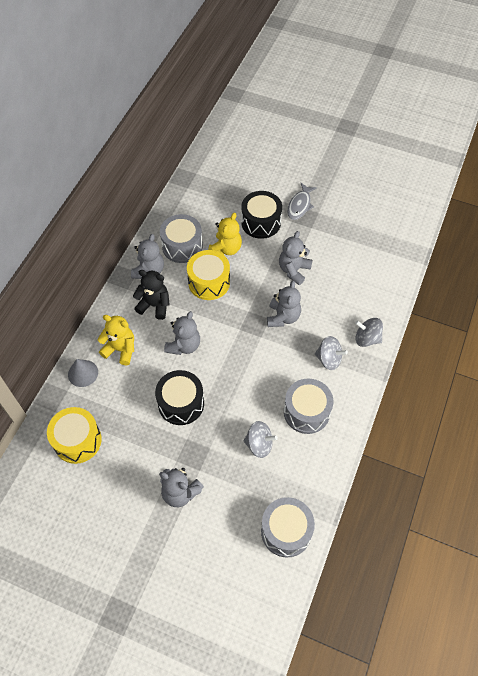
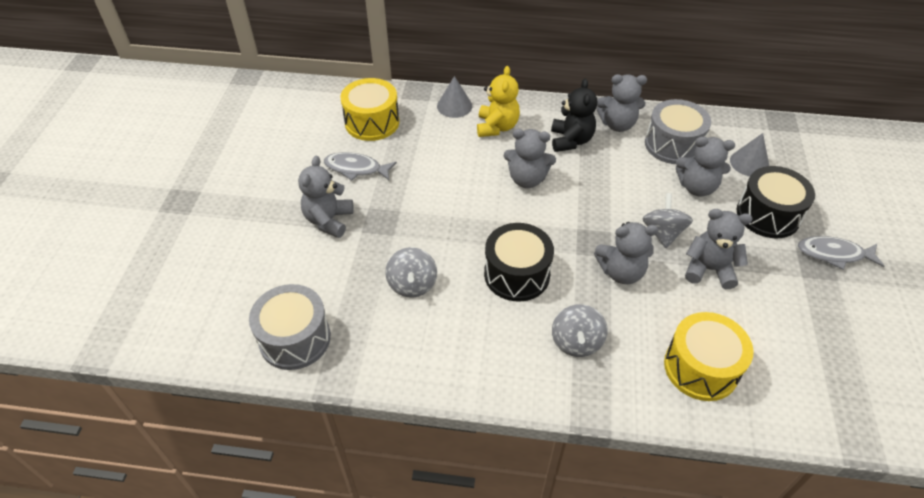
camera: 75 degrees right, 10 degrees down
(129, 463) = (356, 168): none -> grey fish
(181, 403) = (445, 195): black drum -> black drum (517, 274)
(209, 282) = (633, 182): yellow drum -> yellow drum (701, 368)
(214, 212) = (749, 163): none -> grey cone
(226, 249) = (696, 187): yellow teddy bear -> grey teddy bear
(306, 412) = (478, 329): grey drum -> none
(367, 339) = (637, 389): grey spinning top -> grey spinning top (663, 233)

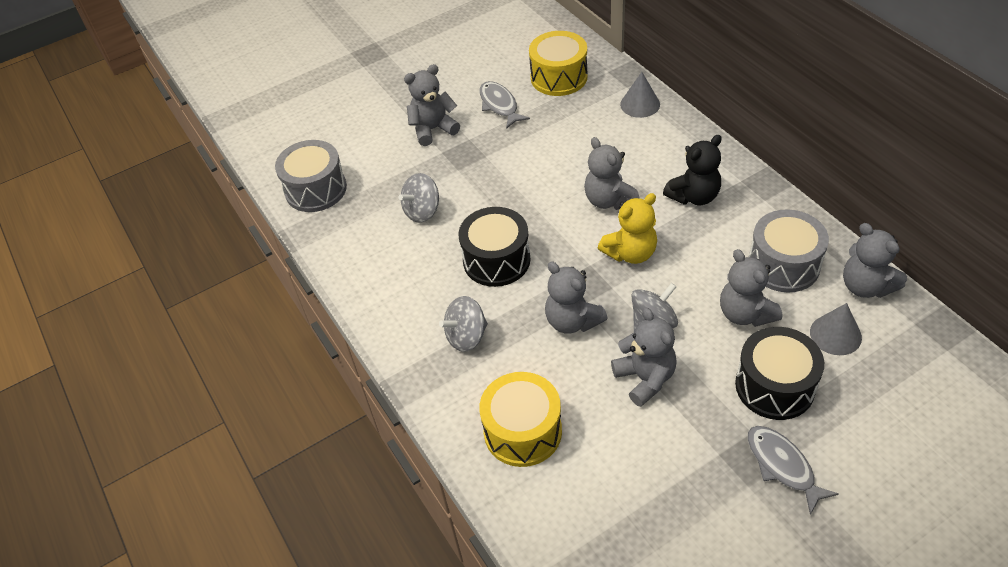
camera: 55 degrees right, 0 degrees up
(497, 127) = (648, 143): yellow teddy bear -> yellow teddy bear (630, 253)
(617, 124) = (759, 212): grey teddy bear -> grey teddy bear (865, 286)

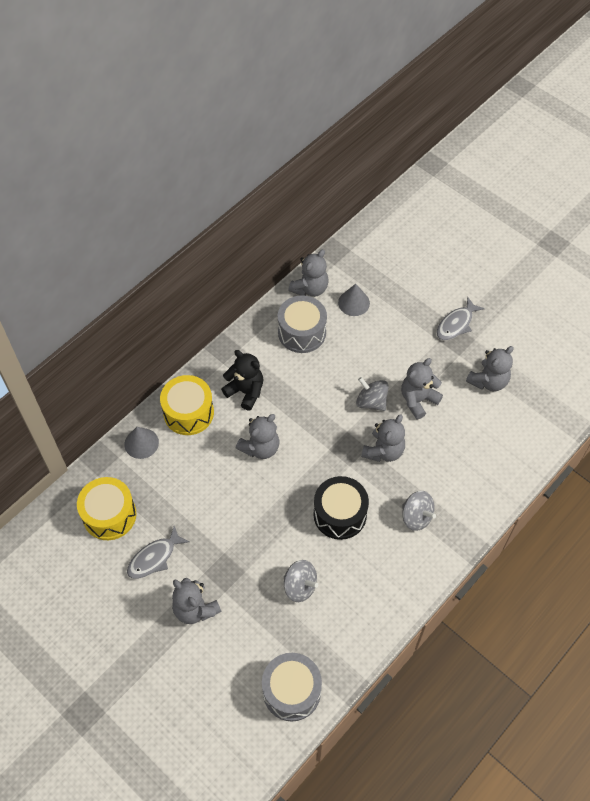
camera: 110 degrees left, 10 degrees up
(522, 431) = (480, 462): yellow drum -> yellow drum (188, 412)
(630, 253) = (312, 424): yellow teddy bear -> none
(745, 313) = (350, 350): grey teddy bear -> grey teddy bear (488, 381)
(774, 386) = (402, 331): black drum -> none

